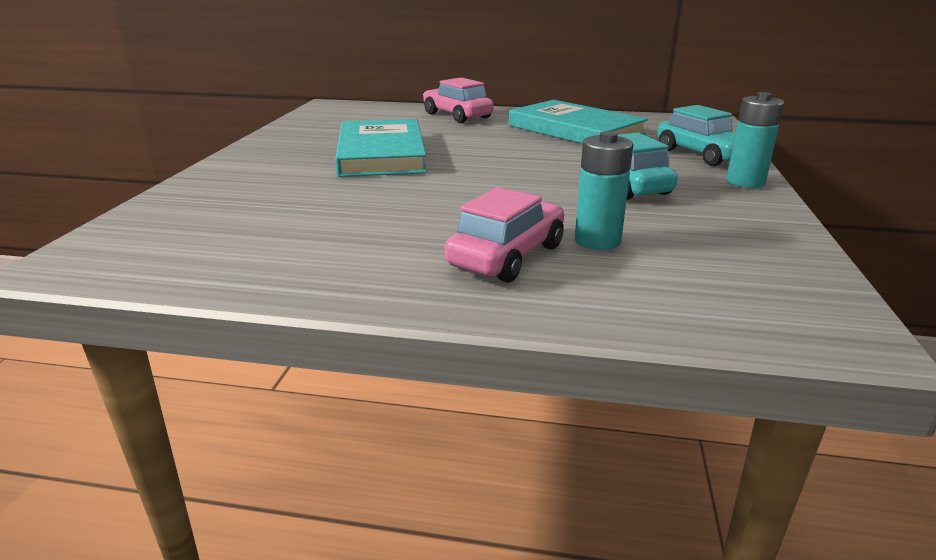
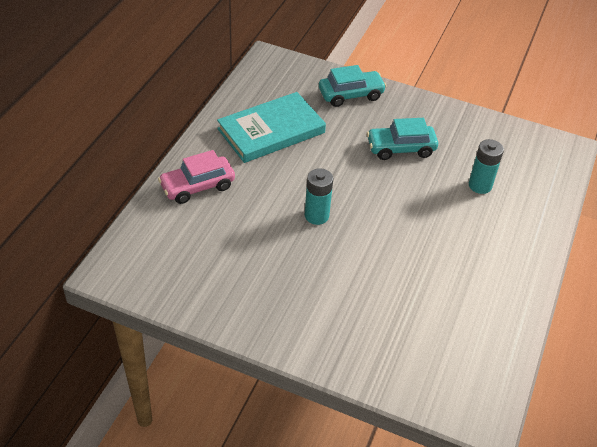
camera: 80 degrees left, 20 degrees up
(381, 154) = (302, 251): turquoise book -> none
(506, 256) = (494, 223): pink car -> none
(745, 182) = (405, 100): turquoise battery -> turquoise battery (316, 215)

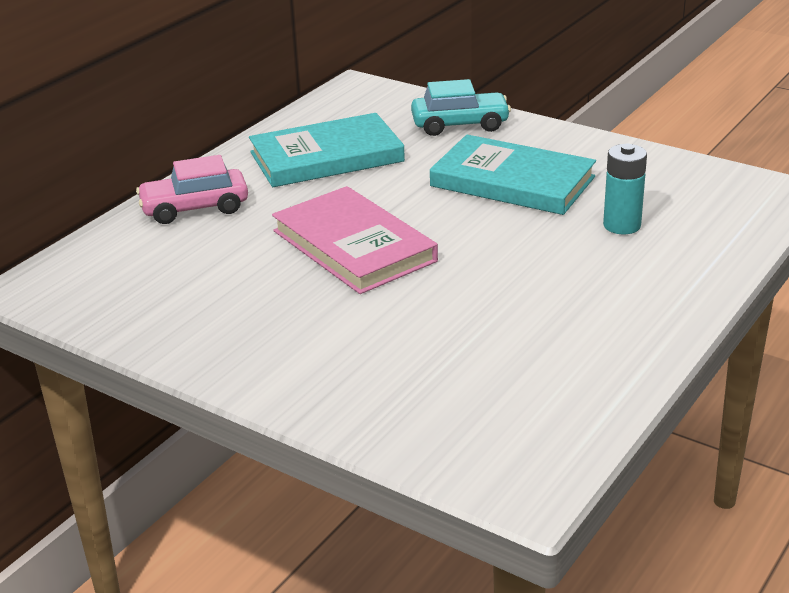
camera: 15 degrees right, 15 degrees down
(316, 215) = (354, 246): turquoise battery -> pink book
(400, 148) = (512, 181): turquoise car -> turquoise book

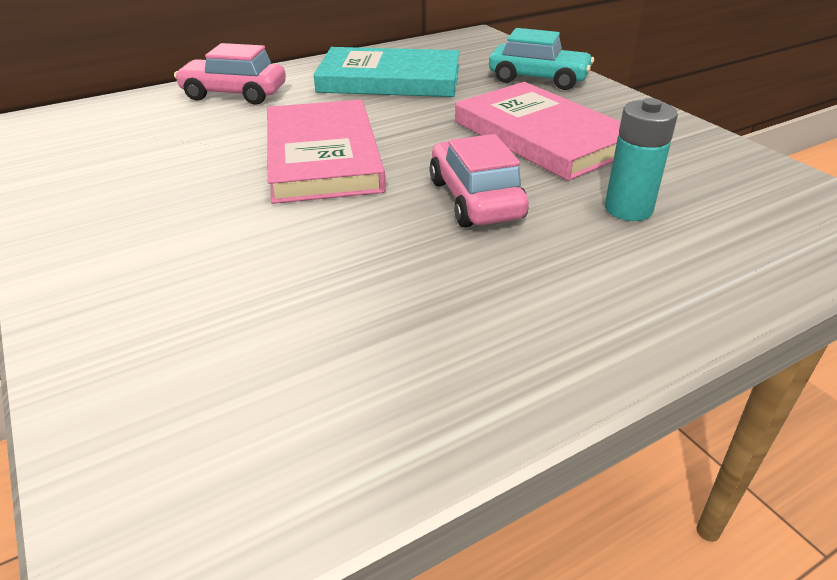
camera: 25 degrees right, 5 degrees up
(510, 248) = (475, 199): none -> pink car
(512, 181) = (542, 136): turquoise book -> pink book

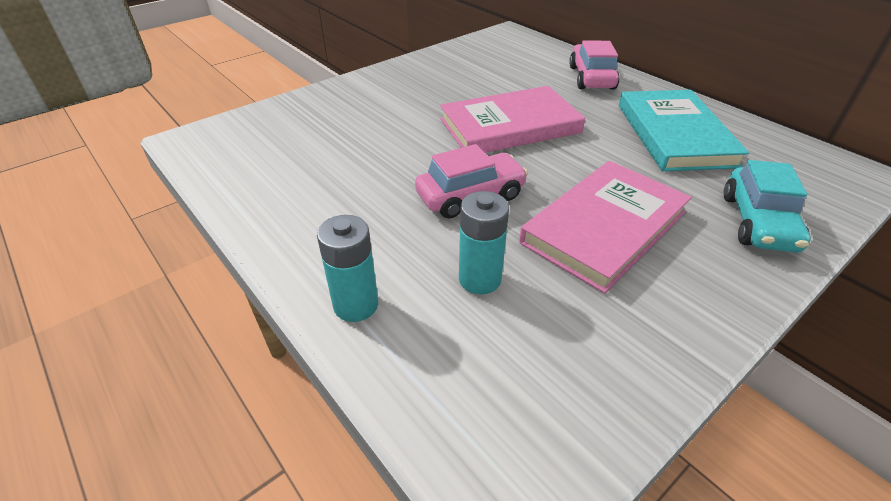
camera: 80 degrees right, 5 degrees up
(688, 294) = (356, 305): none -> turquoise battery

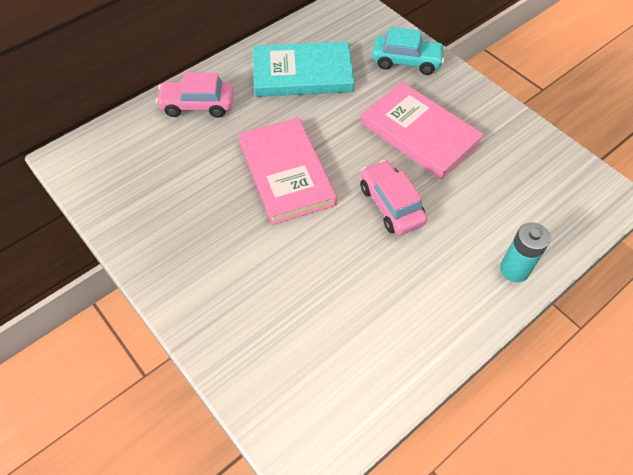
camera: 90 degrees left, 15 degrees up
(479, 279) = (479, 202): turquoise battery -> none

